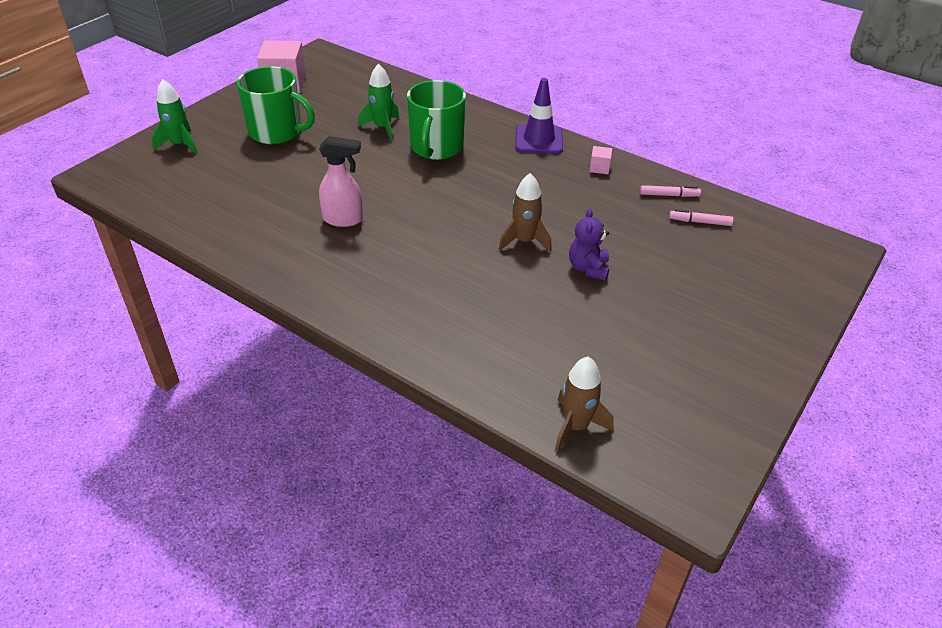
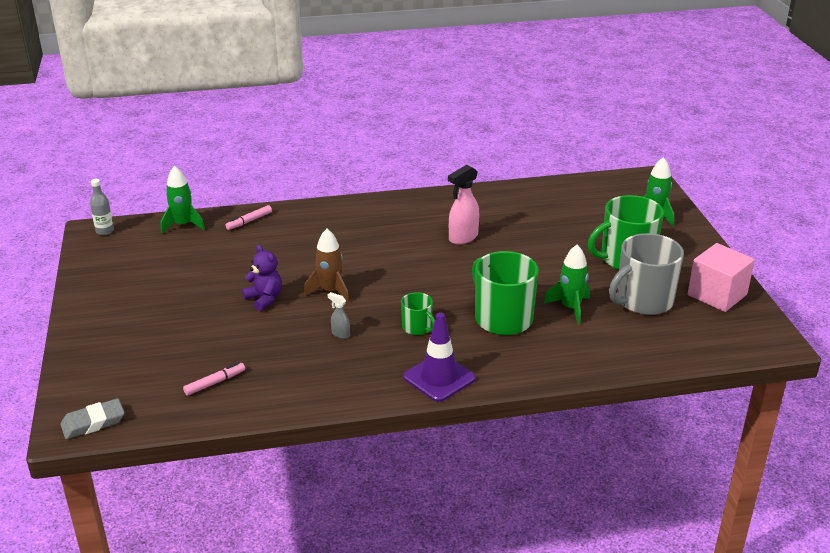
camera: 135 degrees right, 10 degrees down
(332, 106) = (643, 301): none -> grey mug
(502, 175) = (417, 327): none -> green mug
(564, 202) = (340, 334): none -> grey spray bottle
(576, 426) = (183, 225): brown rocket -> green rocket
(599, 168) = (352, 382): pink cube -> none
(669, 195) = (264, 393): pink marker -> pink marker (249, 221)
(681, 486) = (105, 231): none -> grey bottle
(819, 245) = (93, 422): none -> grey eraser

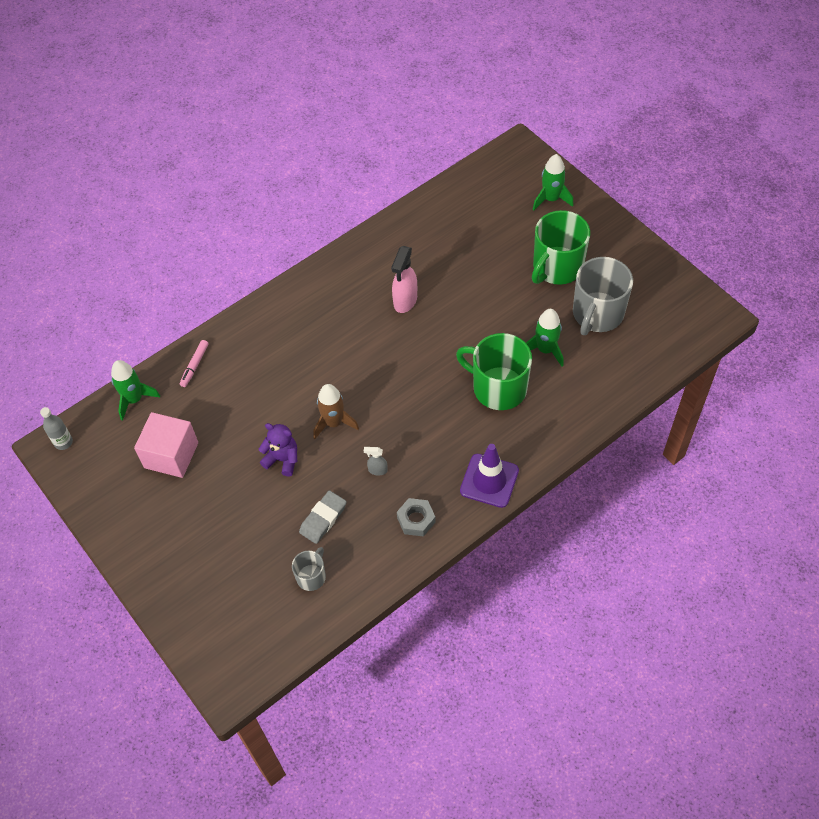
camera: 25 degrees left, 25 degrees up
(93, 422) = (243, 670): grey eraser -> grey eraser (323, 519)
(215, 382) = (311, 576): pink marker -> grey mug
(345, 380) = (416, 520): none -> grey nut
(417, 327) = (436, 431): green mug -> none
(717, 295) = (650, 280): pink cube -> pink cube (171, 455)

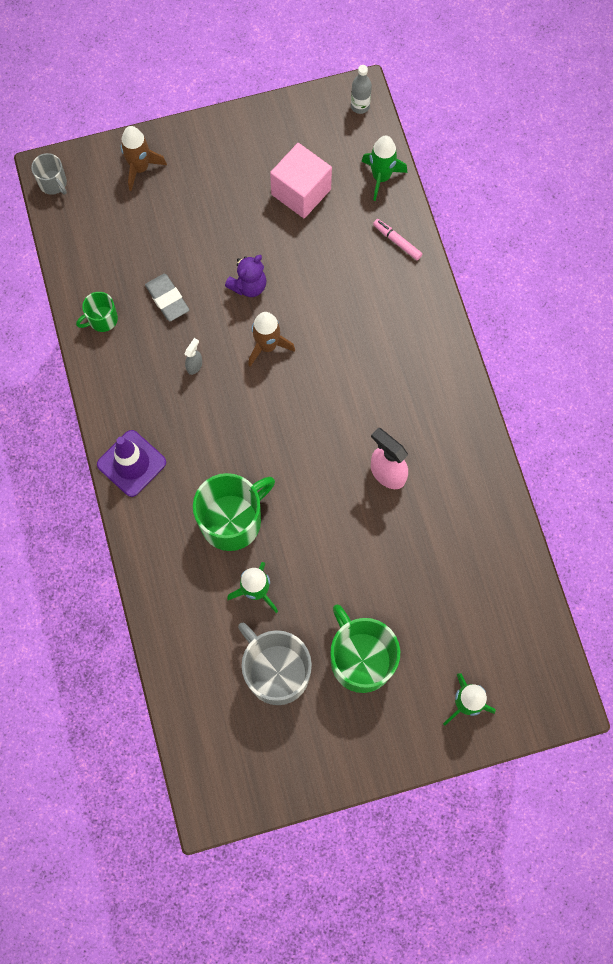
camera: 110 degrees right, 15 degrees up
(194, 603) = (140, 168): none -> brown rocket
(311, 576) = (115, 269): grey mug -> grey mug (53, 183)
(367, 565) = (102, 319): none -> green mug
(416, 520) = (124, 379): grey nut -> none

